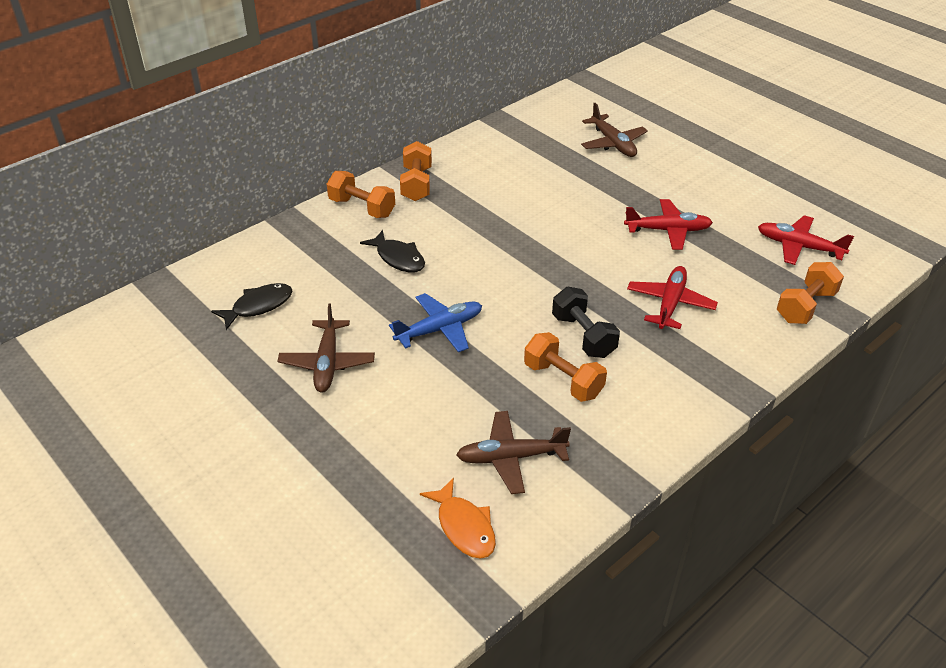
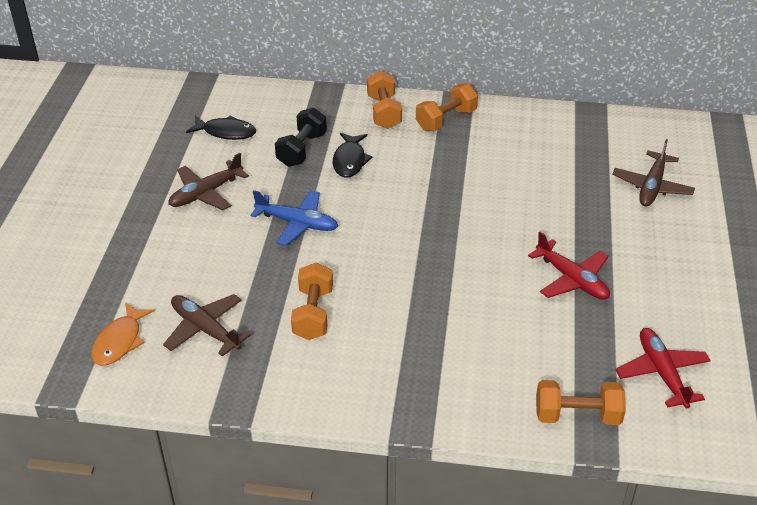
camera: 50 degrees right, 0 degrees up
(583, 336) = (375, 299): black dumbbell -> black dumbbell (302, 150)
(670, 303) = (474, 328): red plane -> none

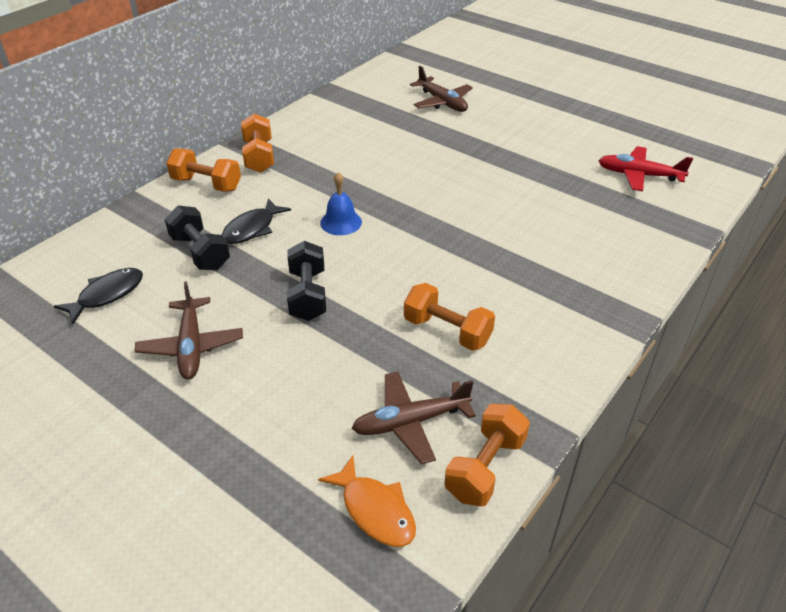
camera: 60 degrees left, 0 degrees up
(297, 223) = (308, 295): blue plane -> black dumbbell
(350, 161) = (252, 229): black fish -> black fish turned 90 degrees clockwise
(399, 202) = (341, 222): none -> blue bell
(572, 279) = (514, 174): red plane -> none
(577, 415) = (662, 229): orange dumbbell -> orange dumbbell (485, 468)

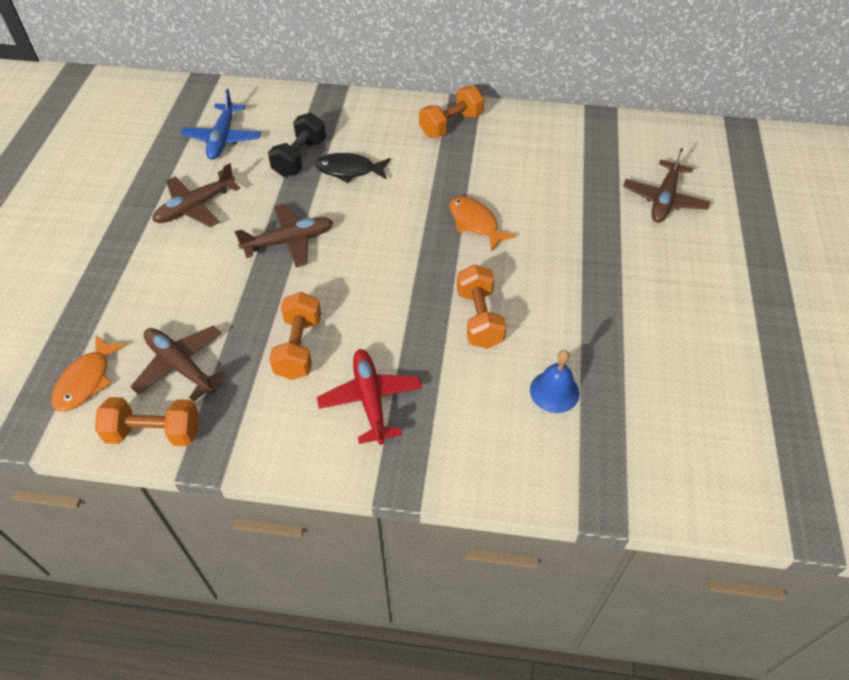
camera: 60 degrees right, 10 degrees up
(107, 295) = (223, 138): black fish -> blue plane
(206, 184) = (387, 116): orange dumbbell -> orange dumbbell (479, 318)
(308, 295) = (289, 241): black dumbbell -> brown plane
(341, 222) = (397, 217): blue bell -> blue bell (554, 391)
(387, 186) = (475, 223): none -> orange fish
(639, 175) = (675, 419): red plane -> red plane (370, 400)

